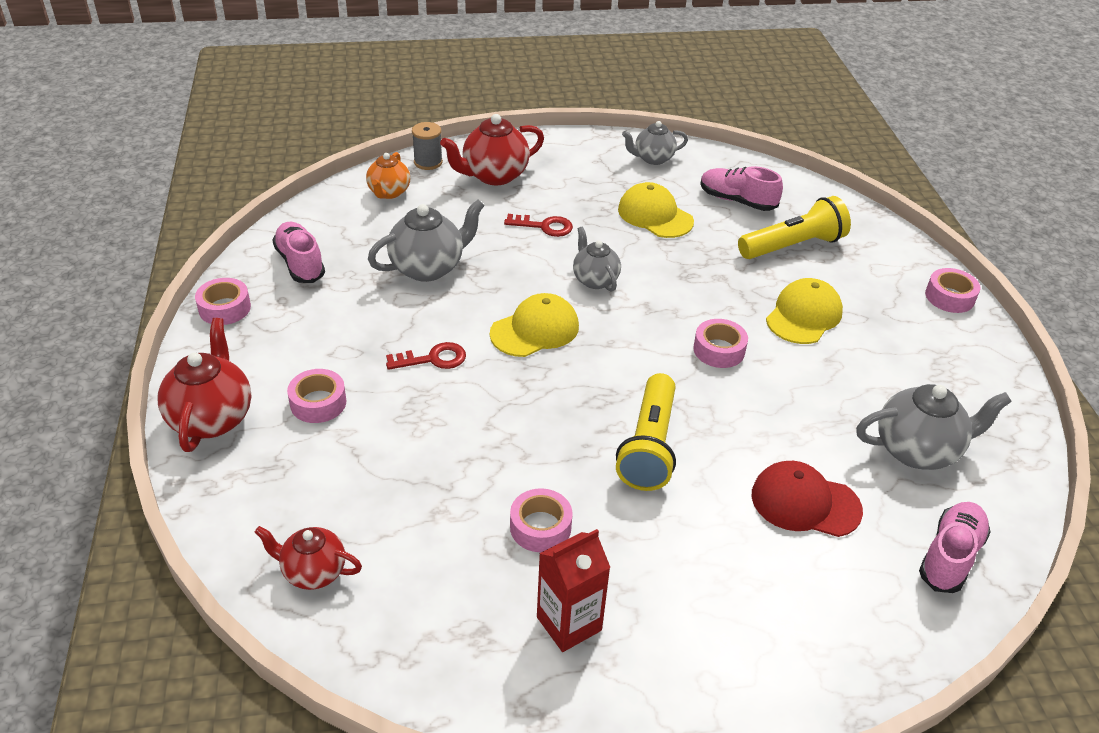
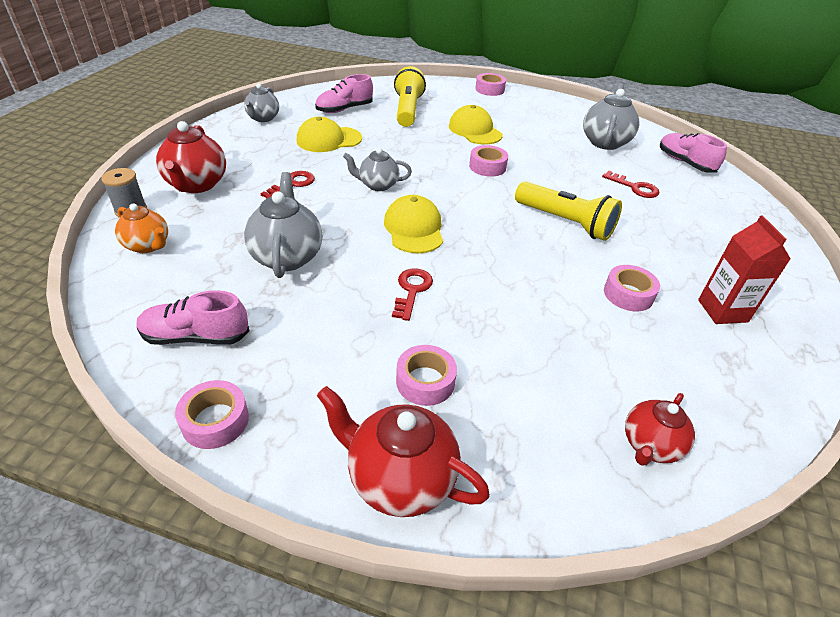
camera: 65 degrees left, 0 degrees up
(805, 502) = (634, 187): red cap -> red key

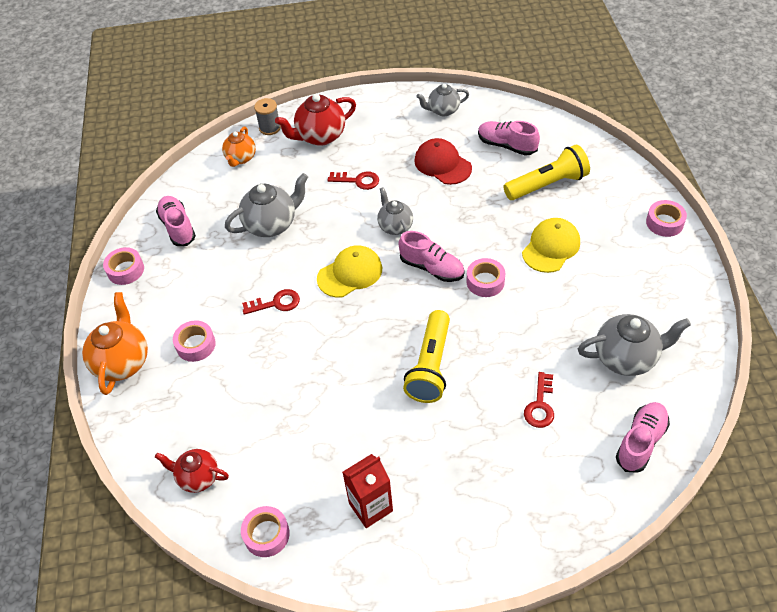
camera: 70 degrees right, 10 degrees up
(329, 140) = (442, 164): yellow cap -> red cap
(399, 478) = (122, 362): red teapot -> orange teapot
(449, 184) = (432, 268): none -> pink shoe
(628, 294) = (352, 435): pink tape -> pink tape (266, 534)

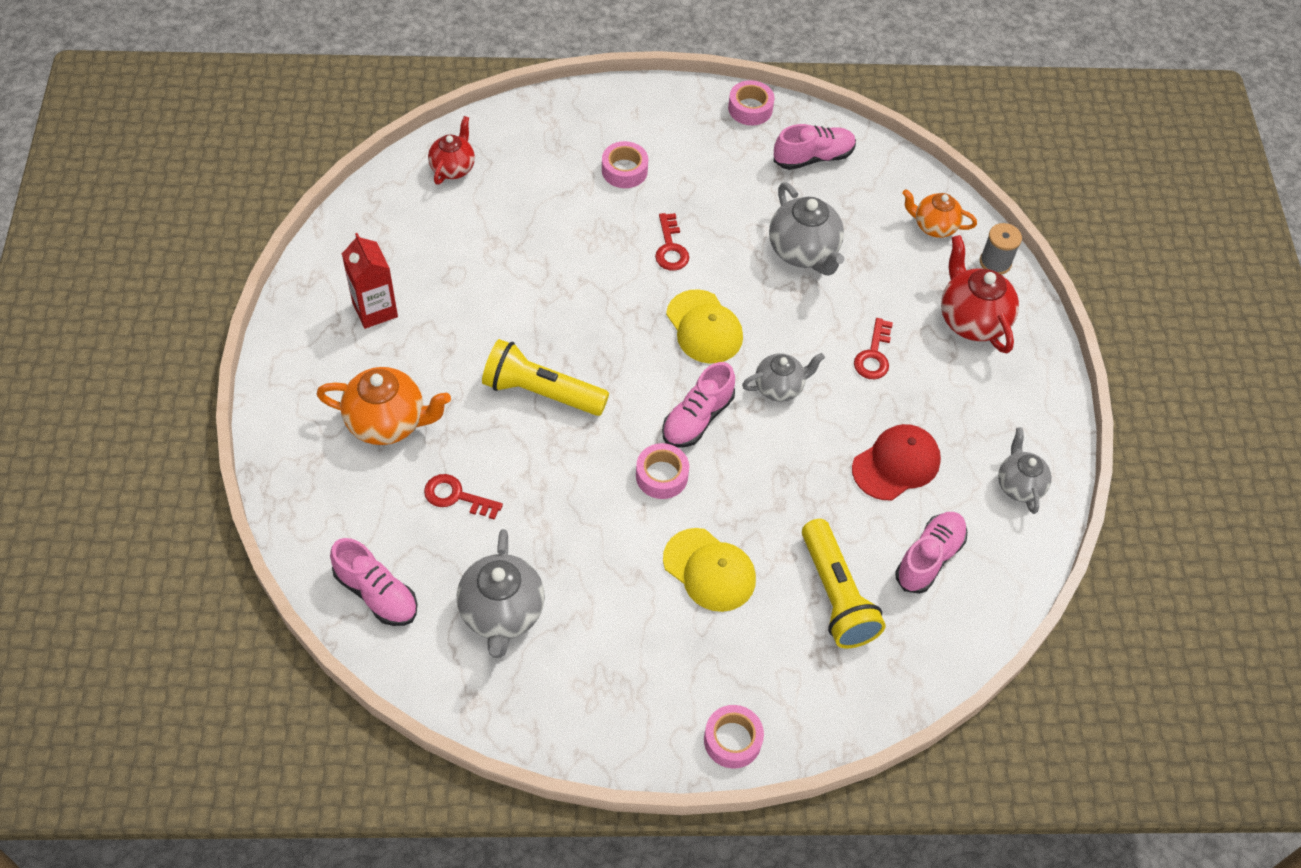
camera: 90 degrees right, 5 degrees up
(122, 362) = (615, 107): orange teapot -> orange teapot (388, 422)
(266, 534) = (372, 220): pink tape -> none

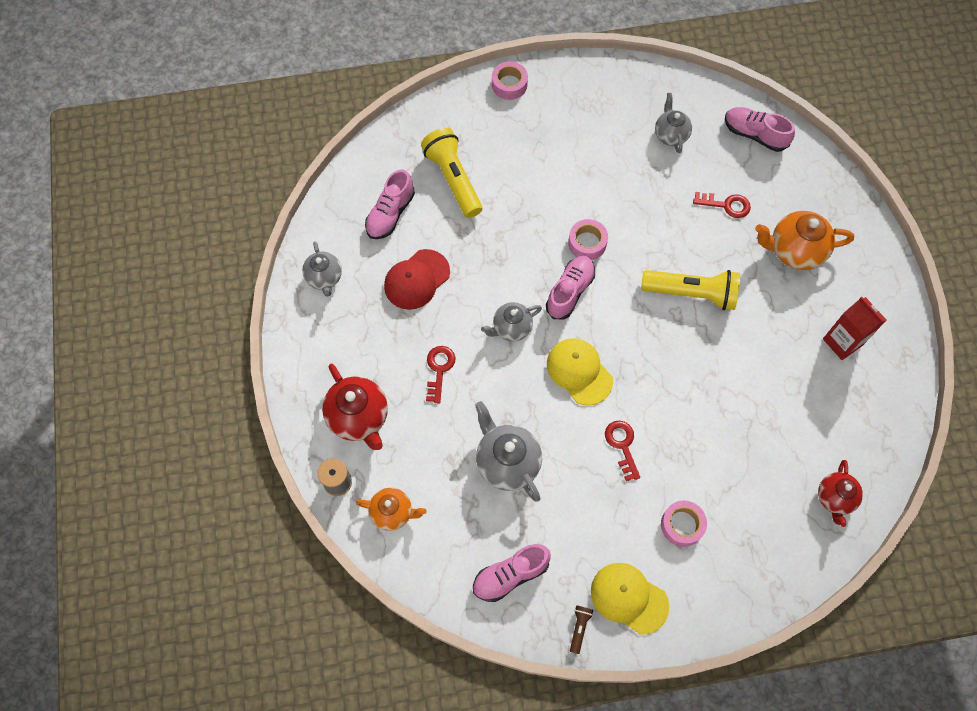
camera: 175 degrees right, 10 degrees up
(502, 613) = (670, 135): grey teapot -> grey teapot, size x0.64
(709, 570) = (541, 182): yellow cap -> yellow cap (629, 598)
(750, 108) = (579, 628): pink tape -> brown flashlight

